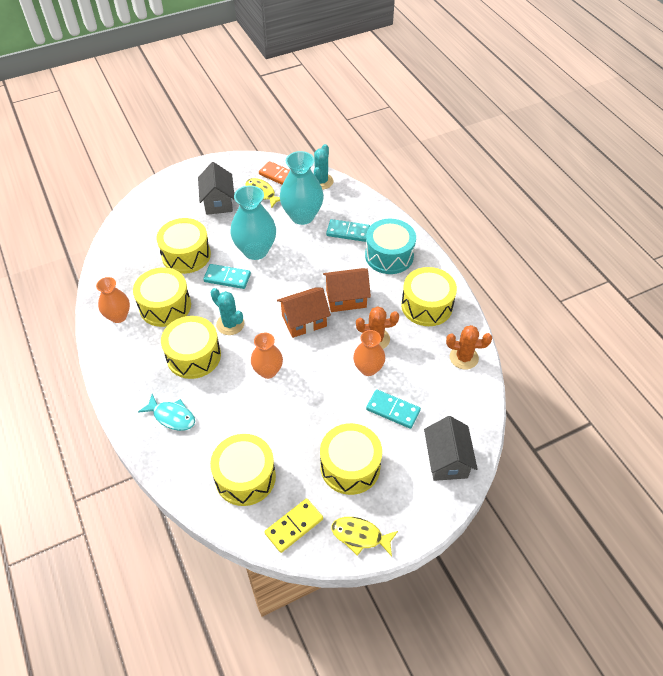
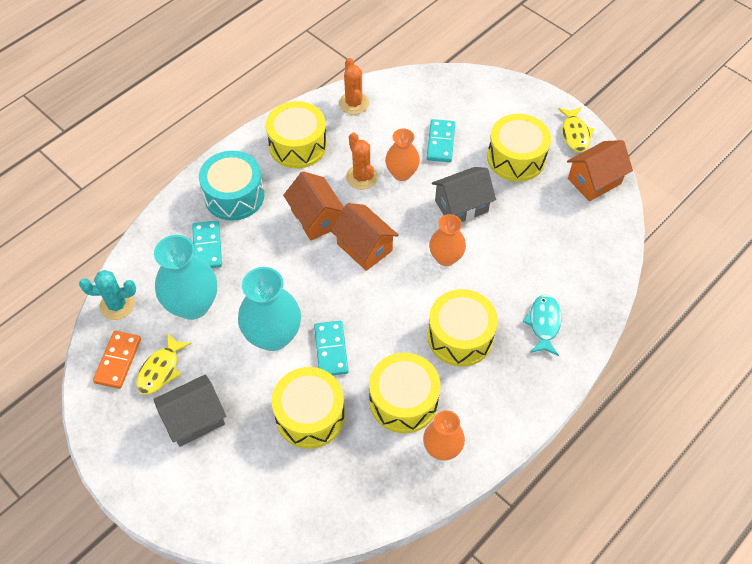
camera: 110 degrees left, 5 degrees up
(230, 324) = (400, 318): turquoise cactus -> none
(245, 477) = (571, 233): yellow drum -> none
(294, 526) = (594, 181): yellow domino -> orange house
(447, 460) = (472, 94): grey house -> grey house (461, 206)

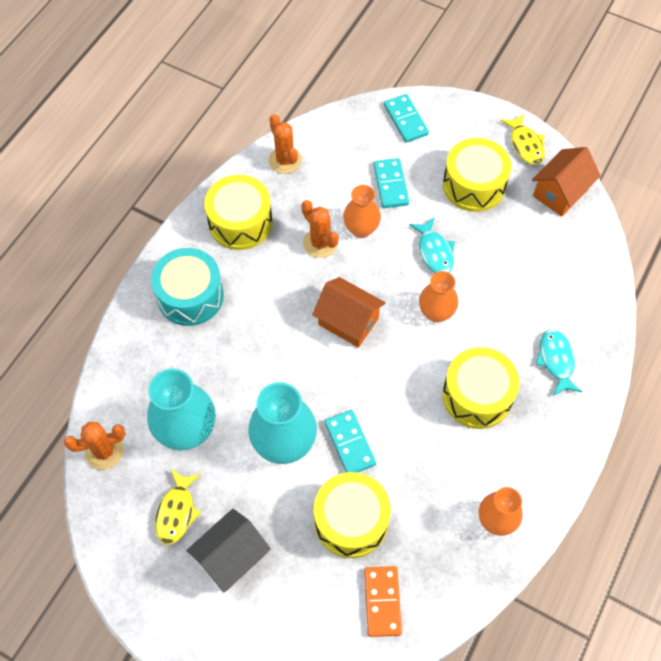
camera: 15 degrees left, 5 degrees up
(117, 305) = (104, 451): turquoise cactus -> orange cactus
(118, 360) = (126, 514): orange domino -> orange domino (382, 601)
(207, 246) = (180, 361): turquoise domino -> turquoise domino (405, 120)
(316, 218) = (287, 301): orange house -> none
(403, 401) = (441, 480): yellow drum -> none
(461, 206) = (434, 252): grey house -> turquoise fish

